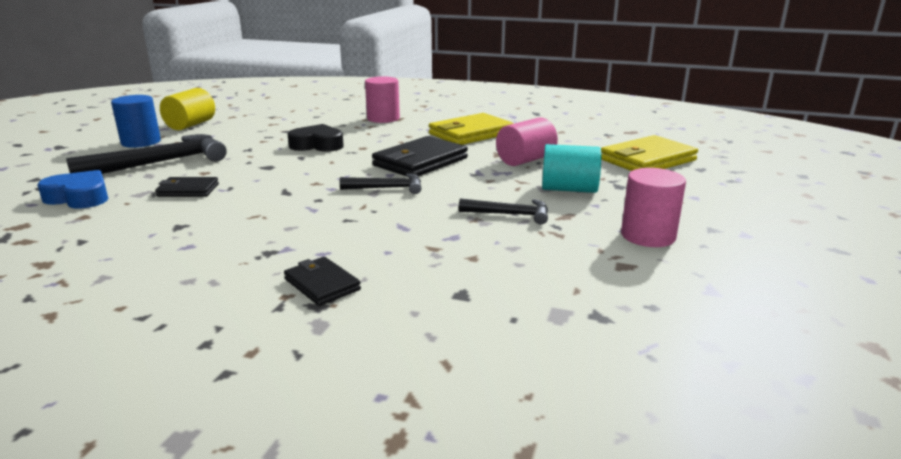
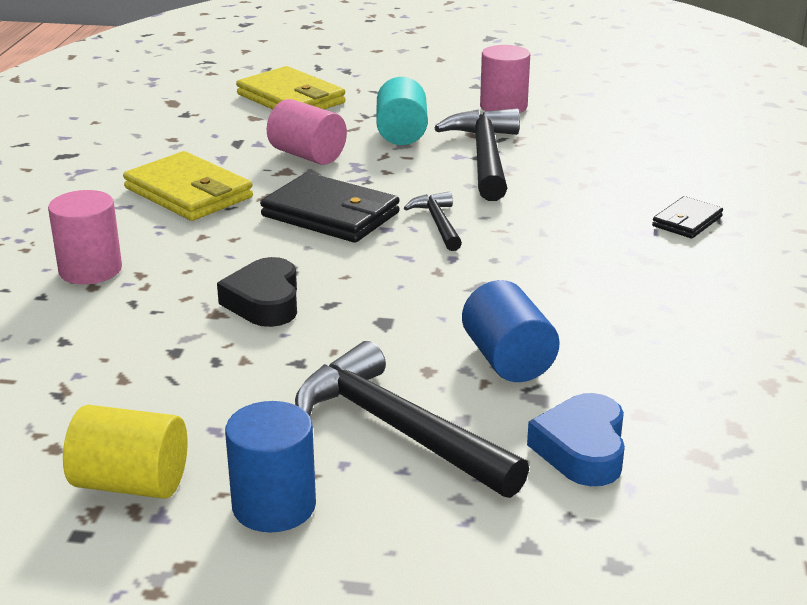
camera: 100 degrees left, 5 degrees up
(188, 190) = (508, 360): black wallet -> blue cylinder
(509, 214) = (485, 157): black hammer -> black hammer, size x1.88

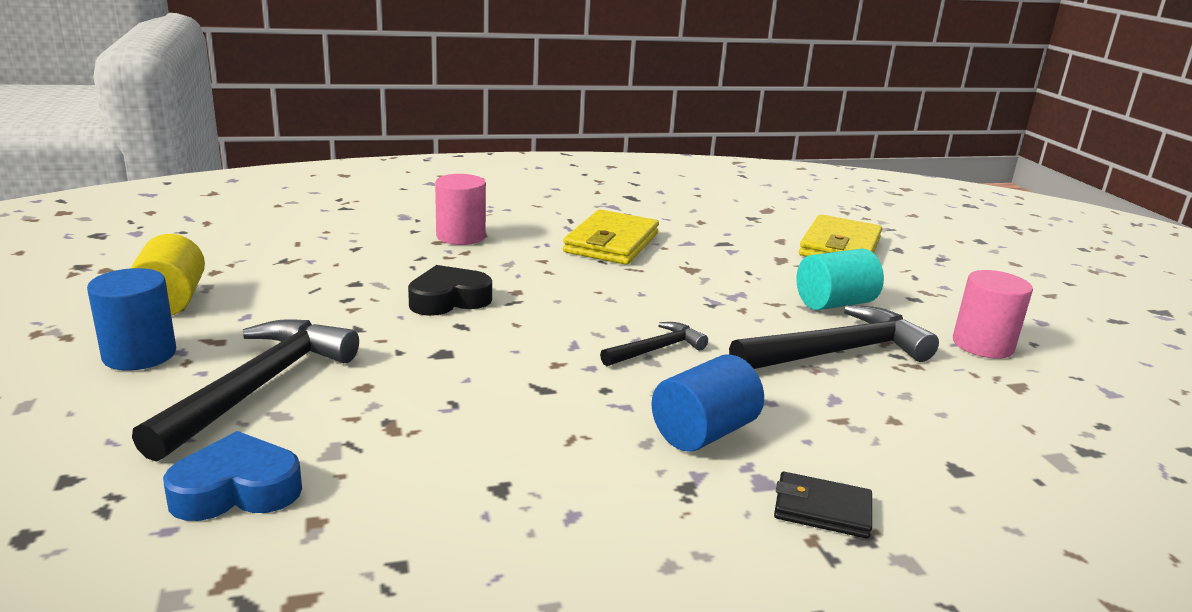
camera: 65 degrees right, 5 degrees down
(307, 155) = (732, 272): pink cylinder -> none
(330, 214) = (626, 299): black wallet -> none
(508, 360) = (399, 424): blue cylinder -> blue cylinder (703, 432)

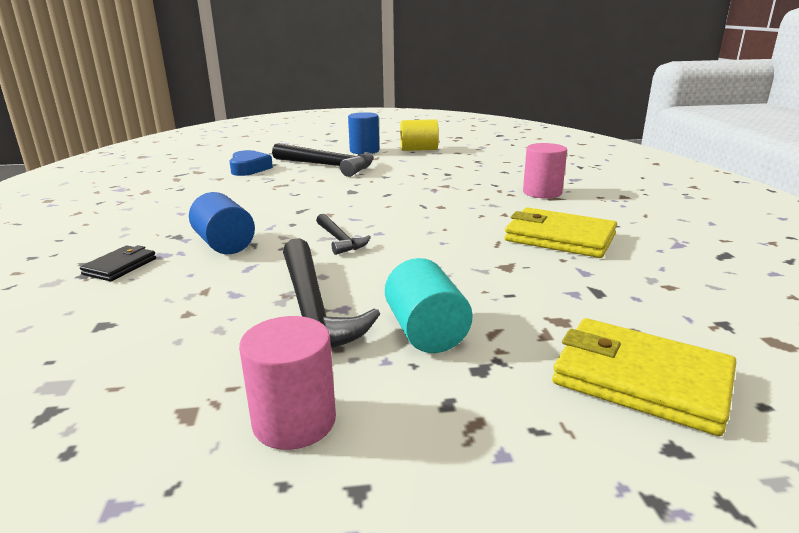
camera: 100 degrees right, 0 degrees up
(448, 300) = (424, 191): black heart -> none

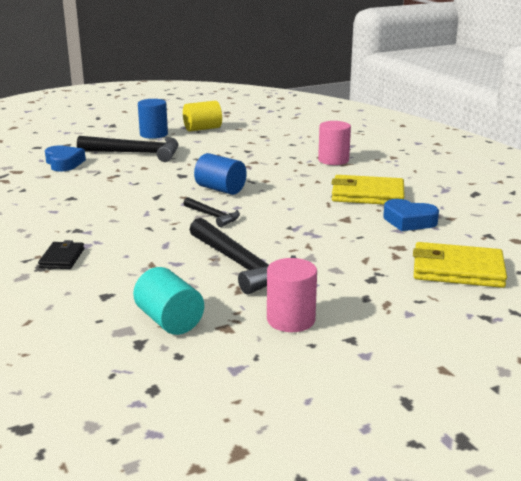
camera: 20 degrees left, 0 degrees up
(224, 244) = (126, 231): blue cylinder -> blue cylinder (220, 189)
(426, 332) = (325, 265): turquoise cylinder -> turquoise cylinder (169, 321)
(599, 282) = (409, 221): none -> blue heart

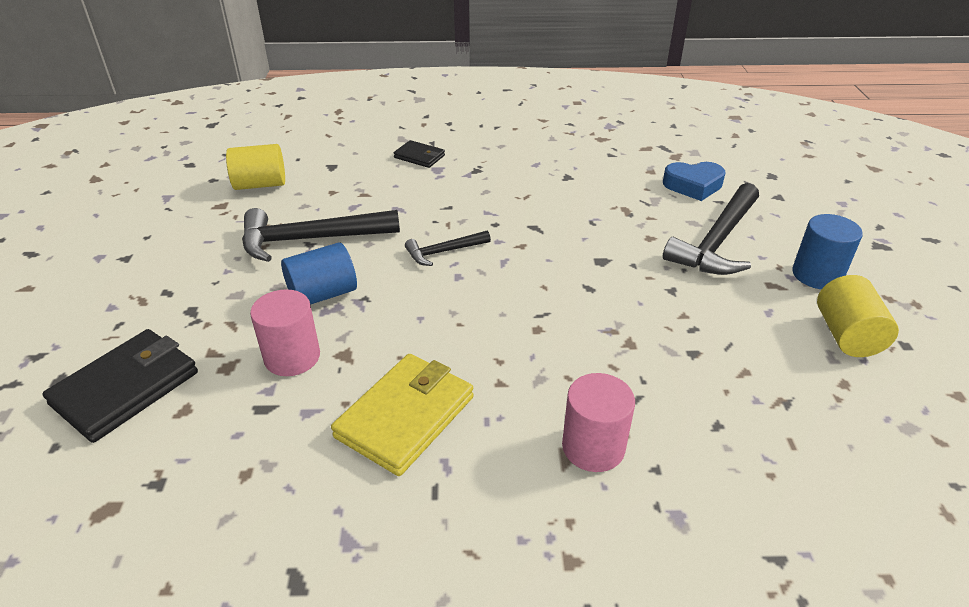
camera: 115 degrees right, 15 degrees up
(169, 321) = (260, 184): turquoise cylinder -> yellow cylinder
(220, 189) = (527, 279): blue cylinder -> blue cylinder (323, 294)
(291, 320) = (190, 238): pink cylinder -> pink cylinder (292, 357)
(409, 221) = (280, 415): blue heart -> none
(457, 270) = (126, 388): yellow wallet -> black wallet

